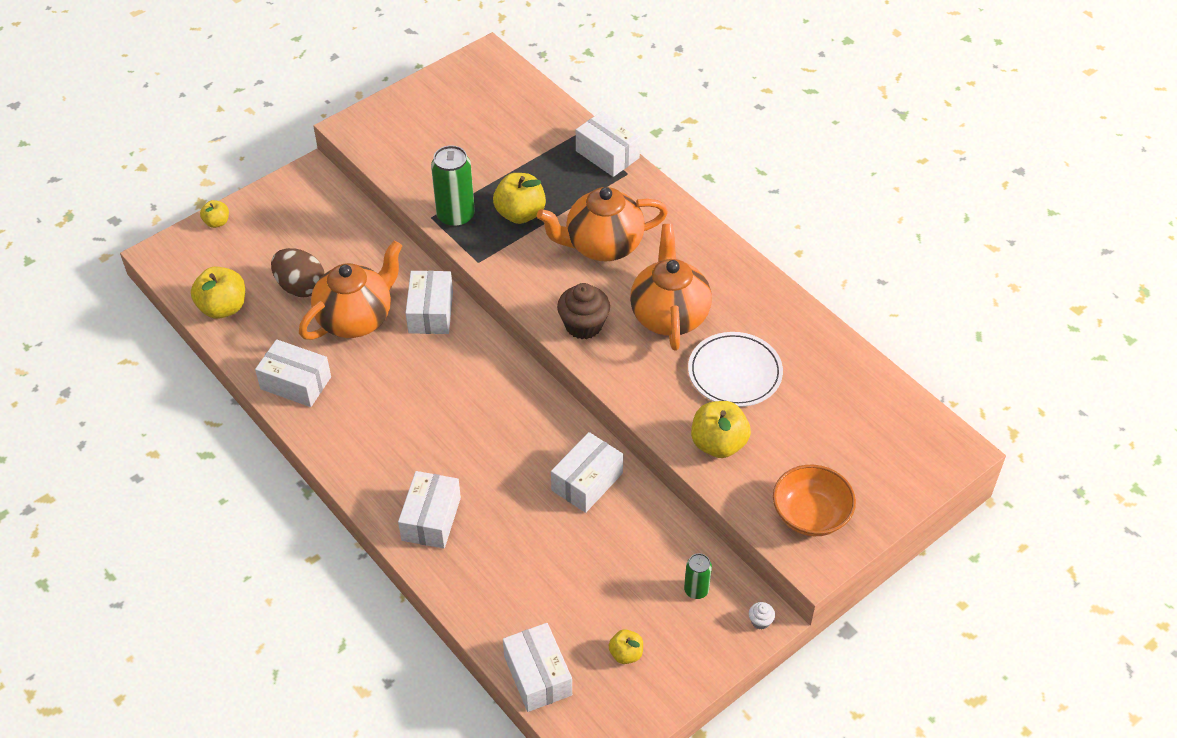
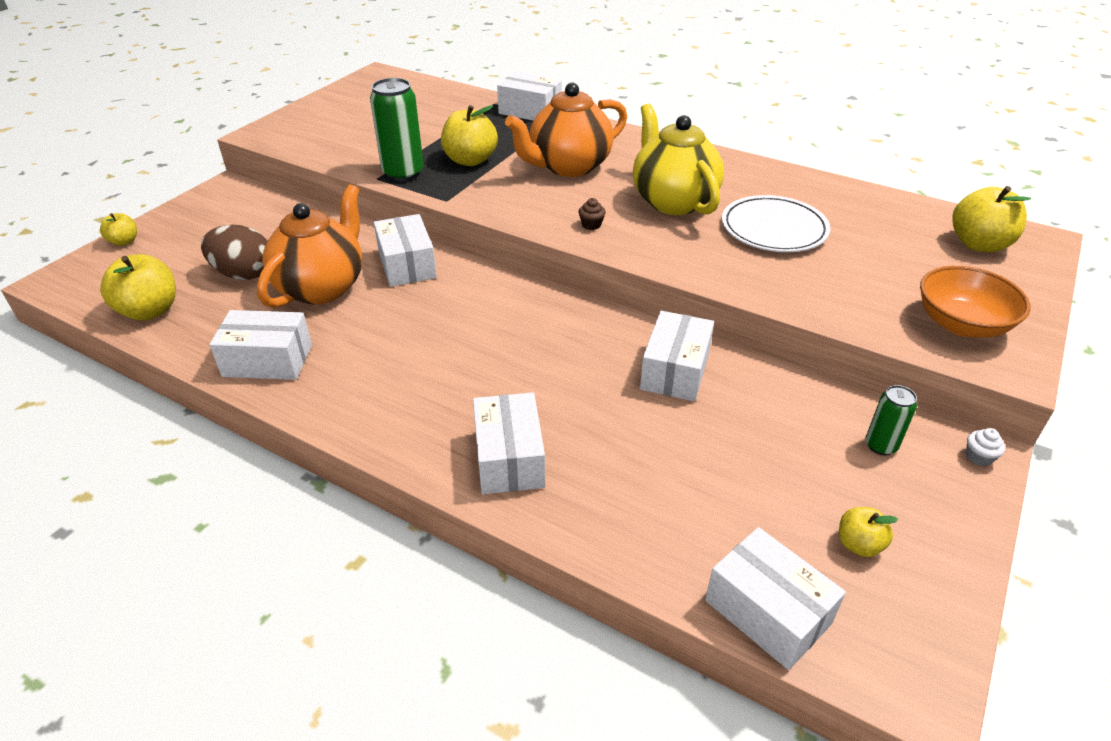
camera: 20 degrees left, 10 degrees down
(583, 325) = (591, 225): brown cupcake -> brown cupcake, size x0.45
(669, 315) = (673, 201): orange teapot -> yellow teapot
(718, 444) = (809, 287): yellow apple -> yellow apple (979, 244)

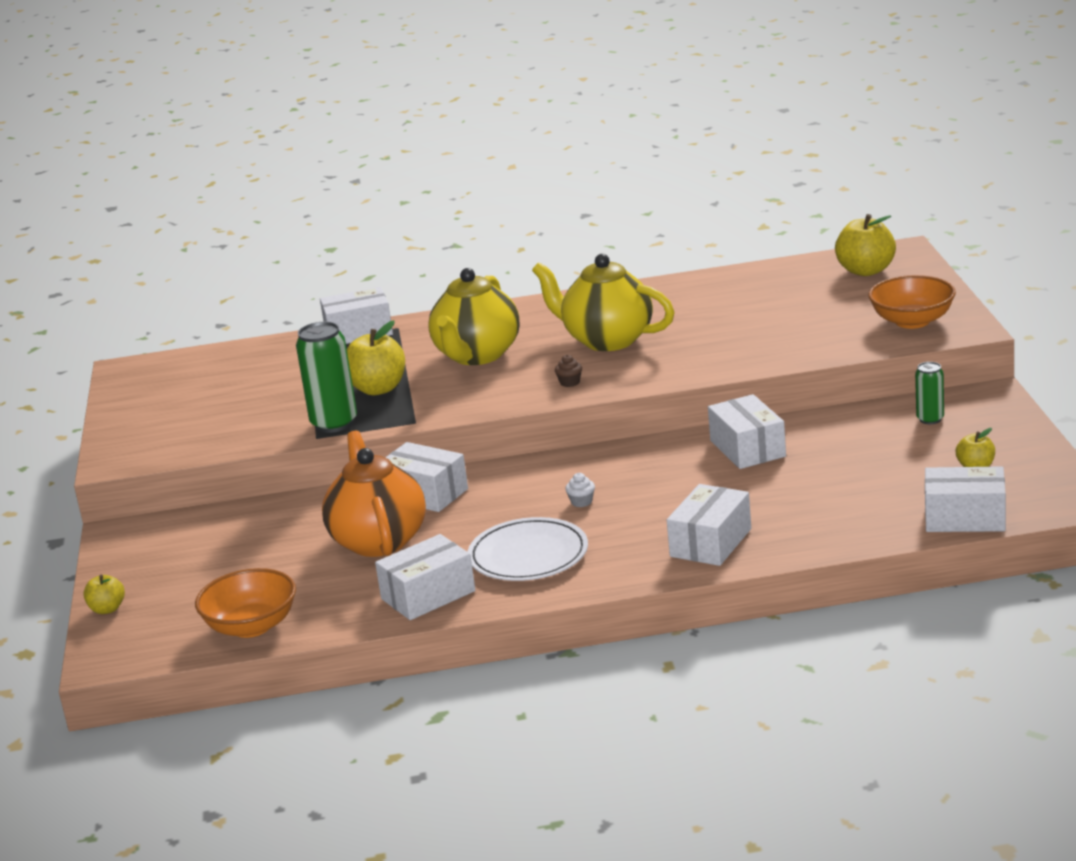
camera: 35 degrees left, 15 degrees down
(150, 311) = (251, 626): yellow apple -> orange bowl
(244, 274) = (286, 568): brown egg -> none
(509, 458) = (710, 542): white box -> white box turned 75 degrees clockwise
(568, 166) = (477, 355): orange teapot -> yellow teapot
(774, 228) = (712, 323): white plate -> white plate (528, 555)
(979, 457) = (991, 396): white cupcake -> white cupcake (581, 502)

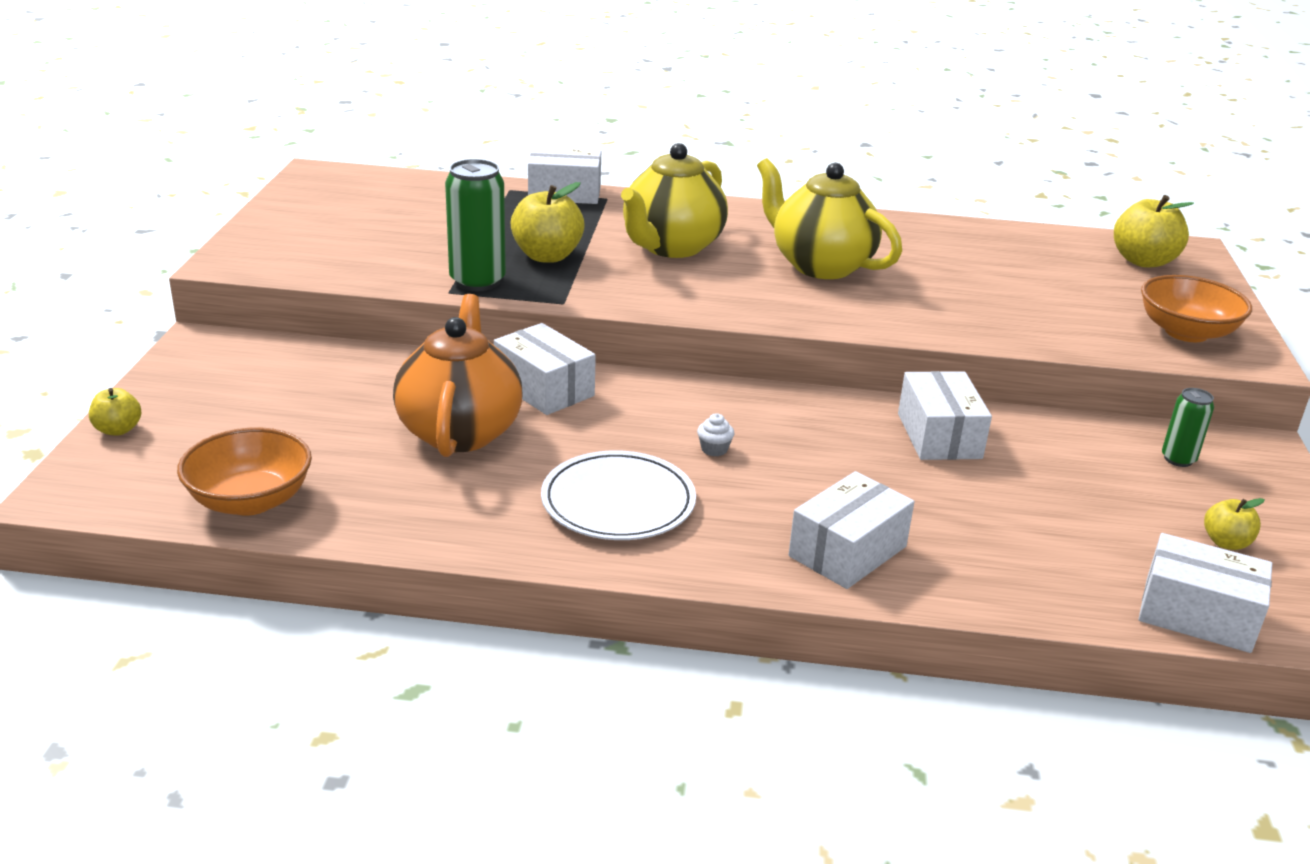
camera: 10 degrees right, 5 degrees up
(428, 595) = (473, 521): white box -> none
(570, 382) = (756, 302): brown cupcake -> none

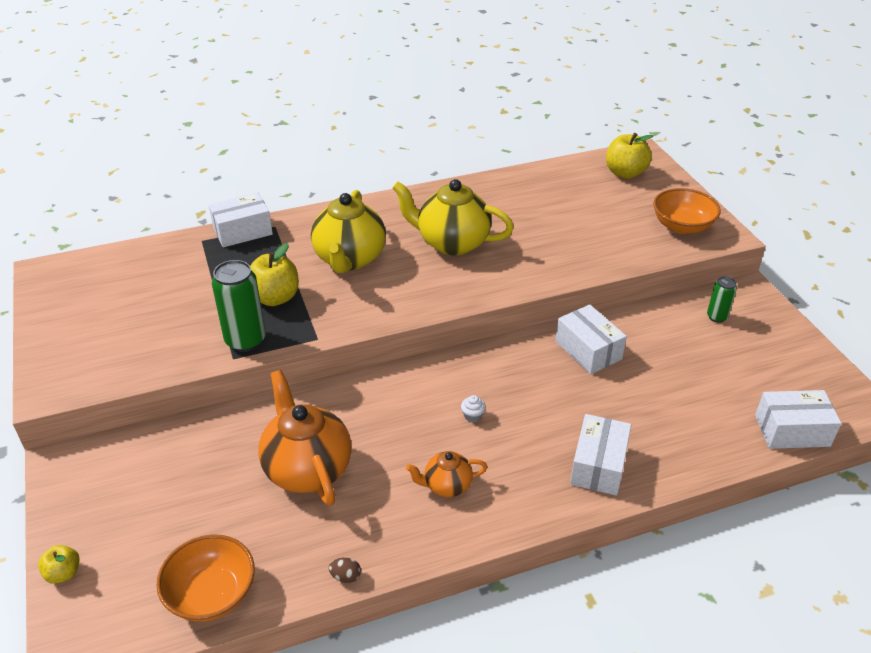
camera: 25 degrees left, 10 degrees up
(414, 540) = (346, 576): none -> brown egg
(544, 388) = (334, 407): white box -> none
(618, 502) = (446, 485): white plate -> orange teapot
(1226, 543) = (774, 371): yellow apple -> none

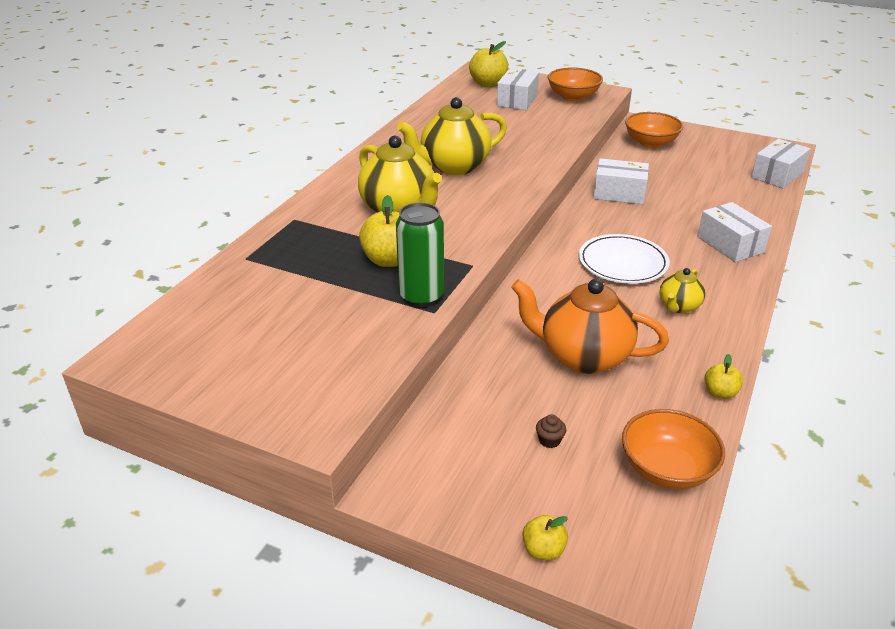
camera: 45 degrees left, 5 degrees down
(184, 509) = (549, 440): none -> brown cupcake
(243, 231) = (272, 235): white box -> white box (517, 100)
(346, 576) = (720, 393): brown egg -> yellow apple
(446, 485) = (679, 306): orange teapot -> yellow teapot
(472, 416) = (623, 263): white cupcake -> white plate
(717, 317) = (651, 143): green can -> orange bowl

